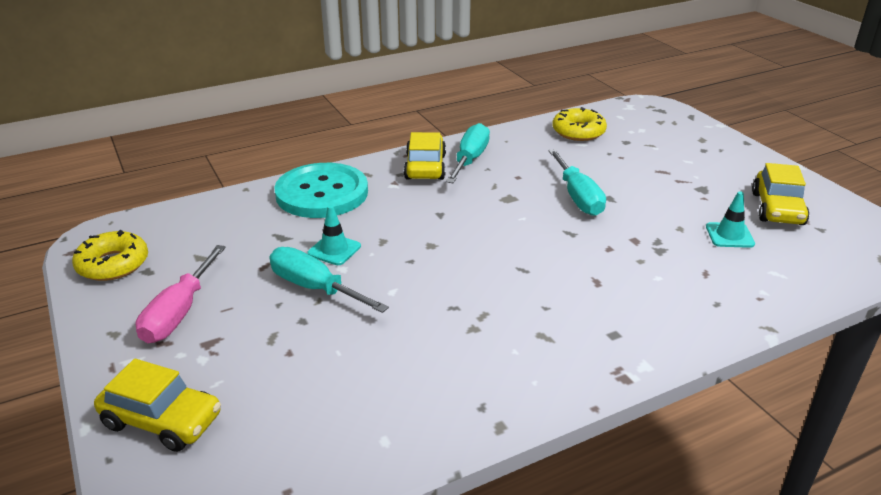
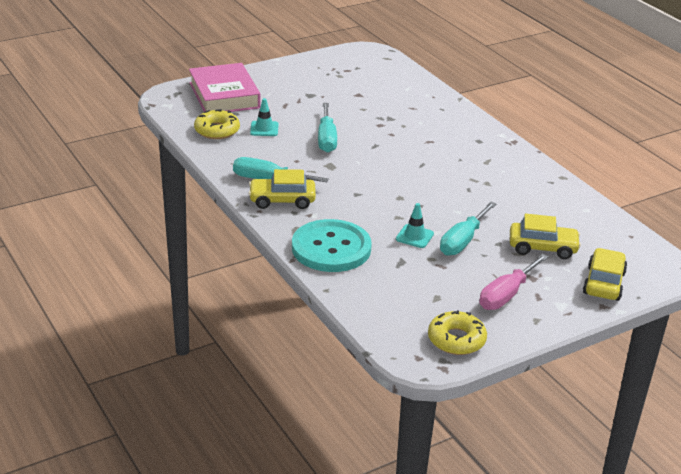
camera: 95 degrees left, 0 degrees up
(179, 313) = (506, 295): pink screwdriver -> pink screwdriver turned 120 degrees clockwise
(578, 197) = (326, 139): turquoise screwdriver -> turquoise screwdriver turned 105 degrees clockwise
(669, 134) = (224, 95): none -> pink book
(729, 235) = (369, 95): turquoise traffic cone -> turquoise traffic cone (264, 129)
(777, 209) = (335, 75): yellow car -> yellow car (542, 248)

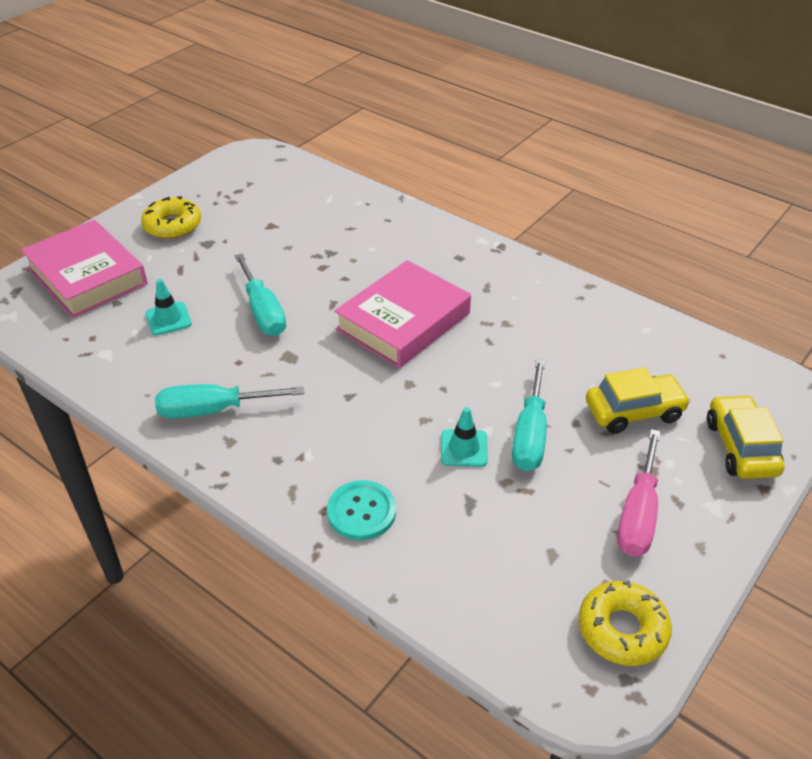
camera: 20 degrees left, 10 degrees up
(217, 130) = (101, 341): yellow donut -> yellow donut (172, 225)
(282, 200) = (250, 442): yellow car -> none
(331, 248) = (361, 511): turquoise button -> turquoise button, size x0.57
(416, 165) = (403, 321): none -> pink book

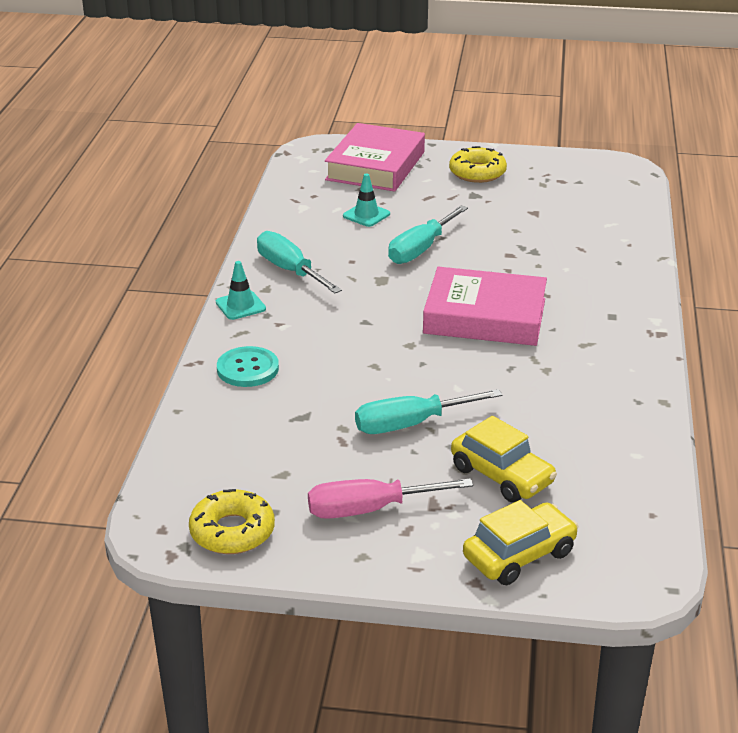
camera: 60 degrees right, 10 degrees down
(464, 448) = (360, 395): turquoise traffic cone -> turquoise traffic cone (240, 305)

